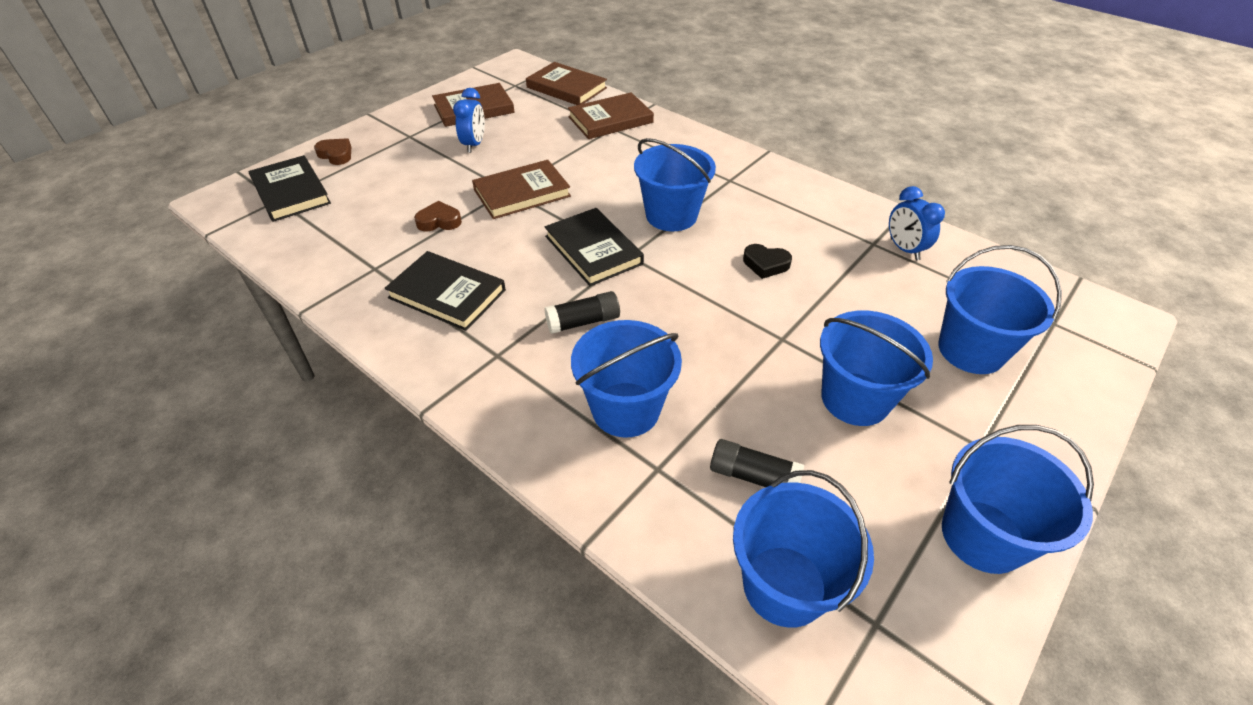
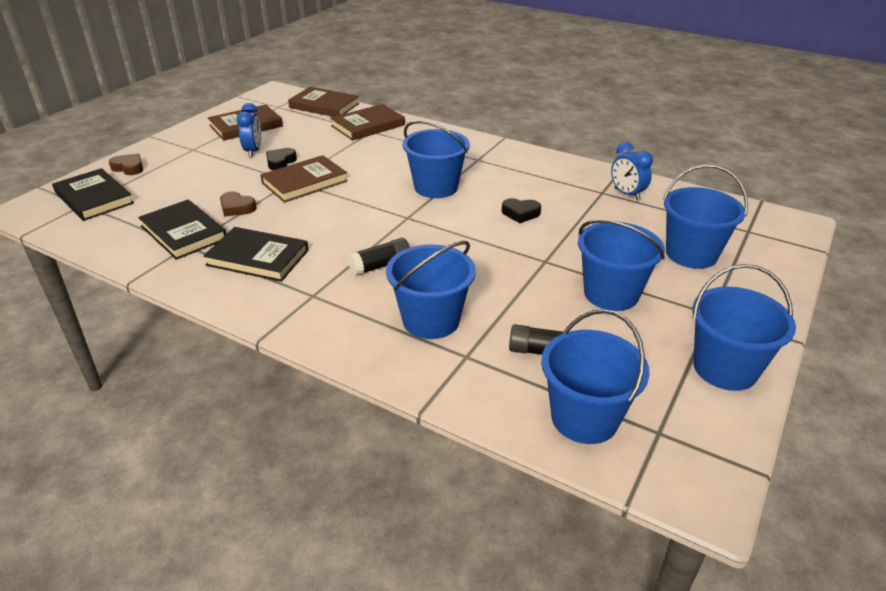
camera: 10 degrees left, 10 degrees down
(439, 221) = (237, 208): brown heart -> brown heart turned 135 degrees counterclockwise
(501, 162) = (280, 162): none -> black heart
(593, 250) = (376, 216): black book -> black book (183, 233)

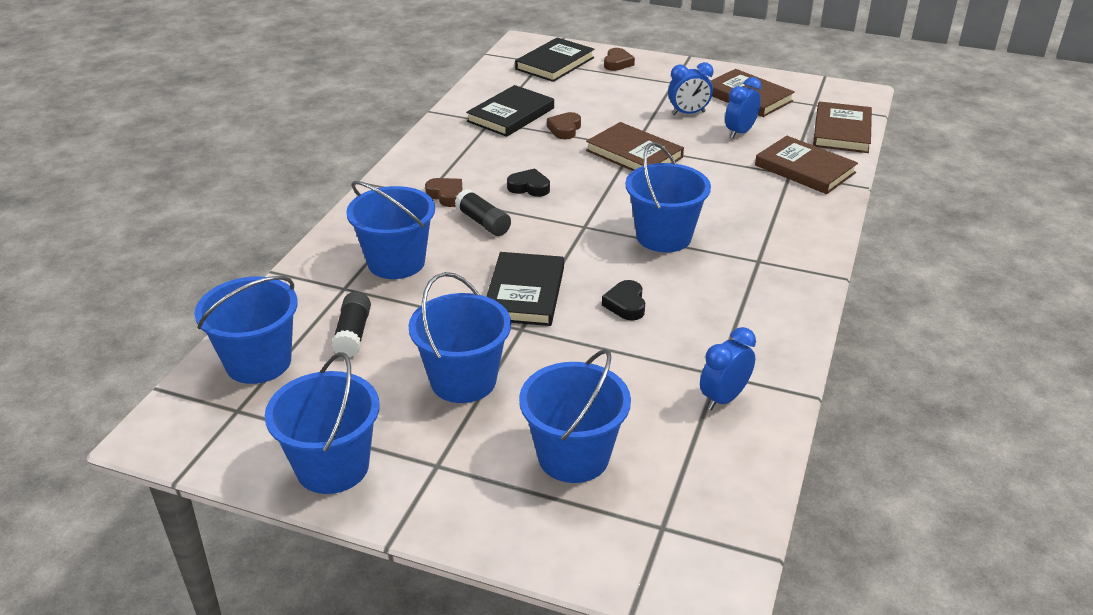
camera: 80 degrees right, 0 degrees up
(258, 258) = (479, 157): black book -> black book (524, 293)
(280, 162) = (672, 132): black heart -> black heart (529, 187)
(300, 137) = (739, 132): none -> blue clock
(321, 283) = (446, 195): none -> brown heart

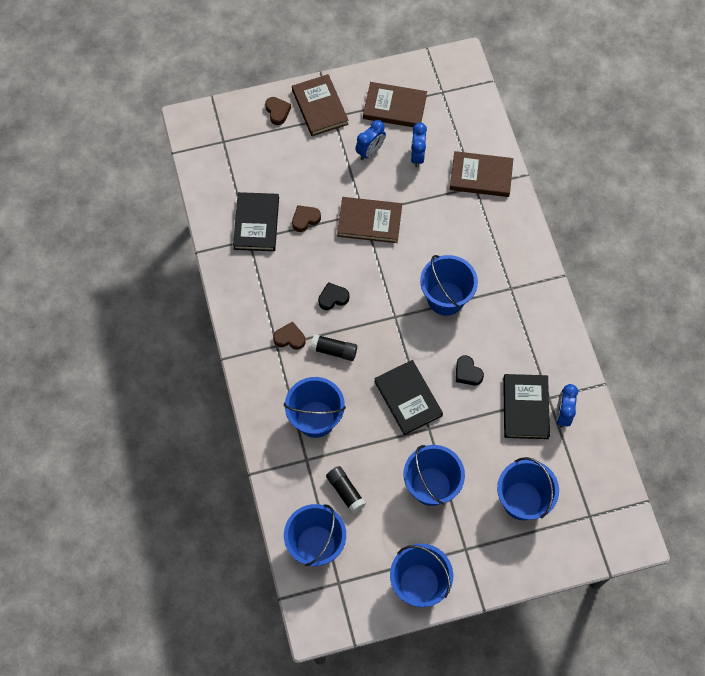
camera: 35 degrees left, 30 degrees up
(555, 63) = (234, 138): black book -> black book (525, 407)
(564, 129) = (305, 219): brown heart -> brown heart turned 75 degrees clockwise
(841, 131) = (477, 117): brown book -> brown book (320, 107)

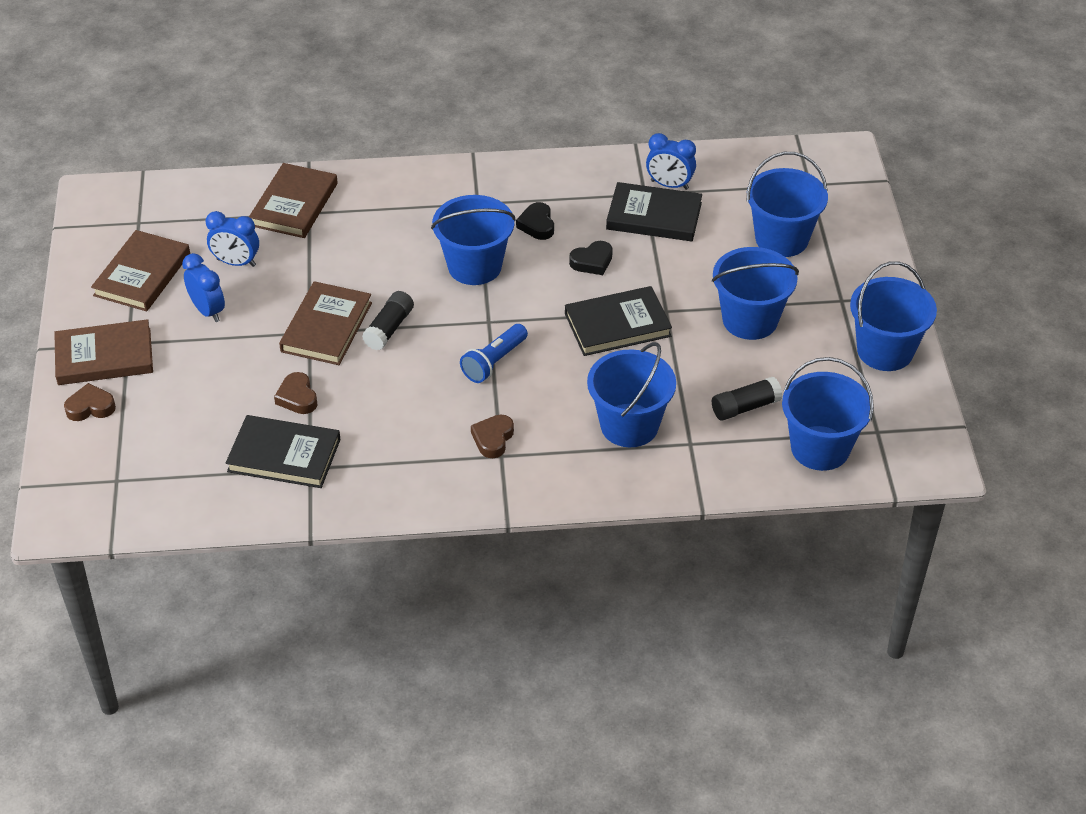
camera: 80 degrees left, 20 degrees down
(333, 298) = (440, 383): black heart -> black heart (537, 225)
(334, 350) = (525, 392): black glue stick -> black glue stick (389, 328)
(357, 327) = (494, 362): none -> blue flashlight

